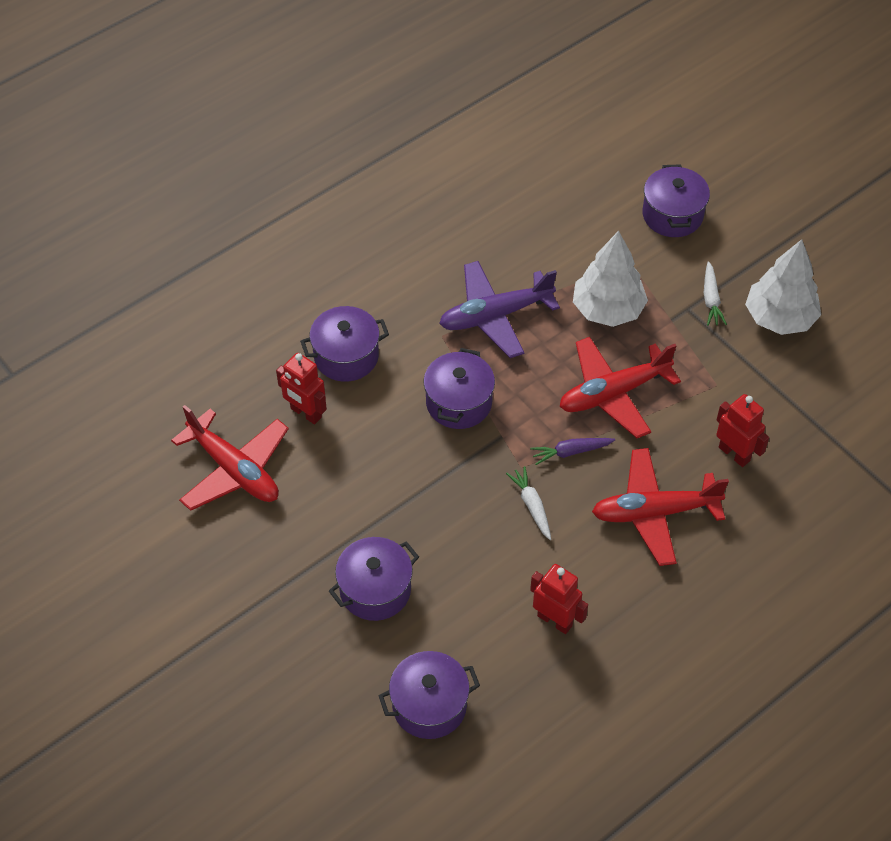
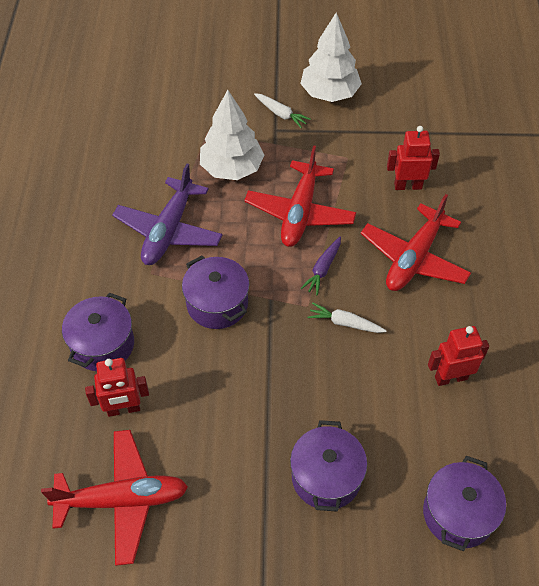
camera: 50 degrees left, 0 degrees up
(672, 215) = (197, 86): purple pot -> none

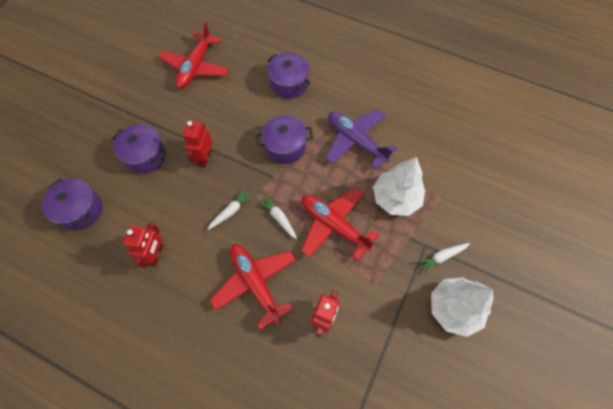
camera: 115 degrees right, 10 degrees up
(123, 409) = (244, 81): red robot -> red robot (205, 158)
(323, 269) = (279, 218): purple carrot -> white carrot

